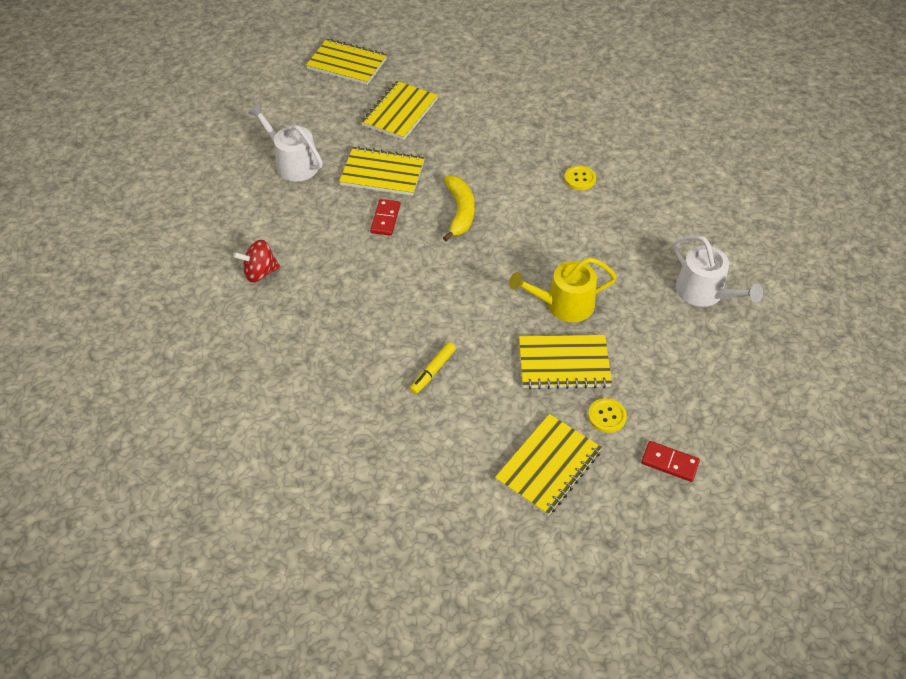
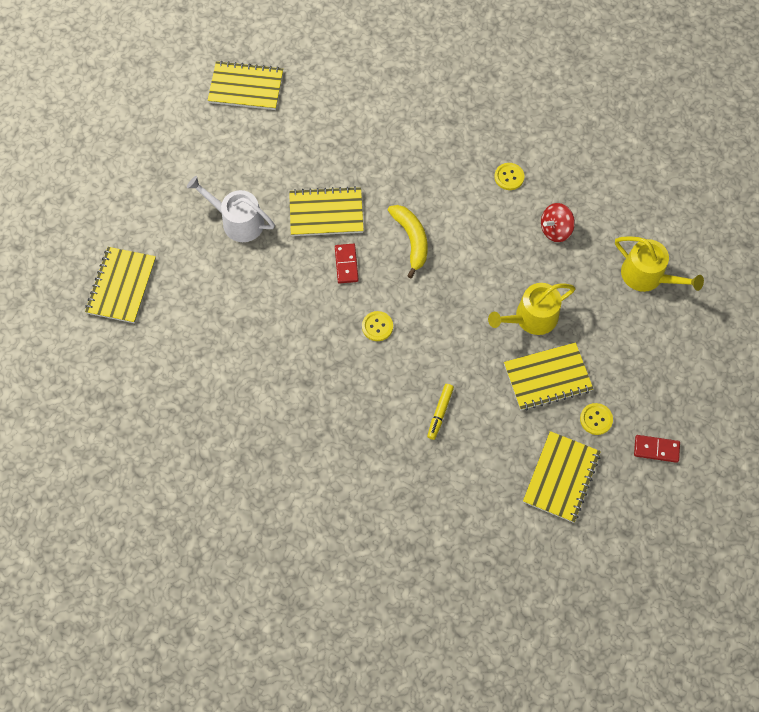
camera: 15 degrees left, 15 degrees up
(260, 272) = (253, 350): red spinning top -> red spinning top (555, 230)
(396, 278) = (377, 326): none -> yellow button
(400, 112) = (318, 136): yellow notebook -> yellow notebook (121, 286)
(704, 292) = (647, 276): white watering can -> yellow watering can

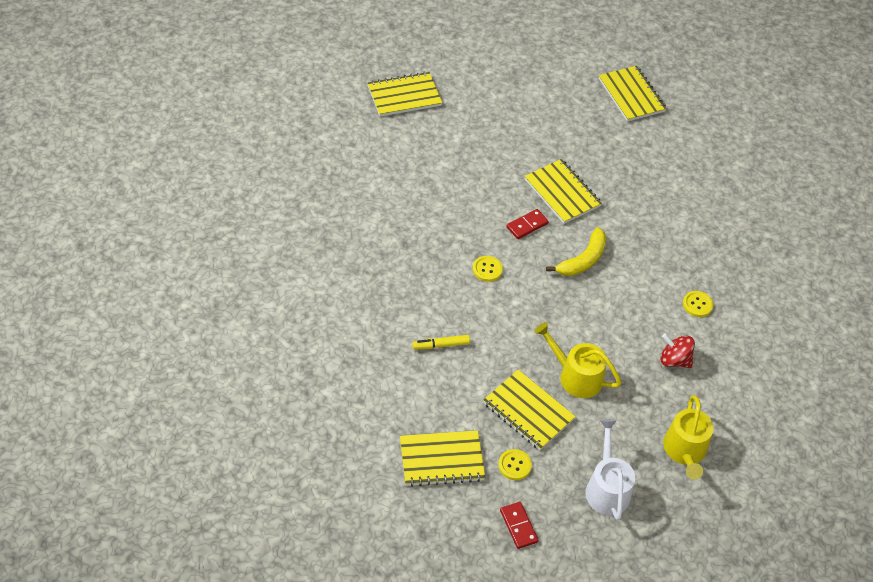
camera: 55 degrees right, 15 degrees down
(238, 221) = (511, 140): white watering can -> white watering can (607, 488)

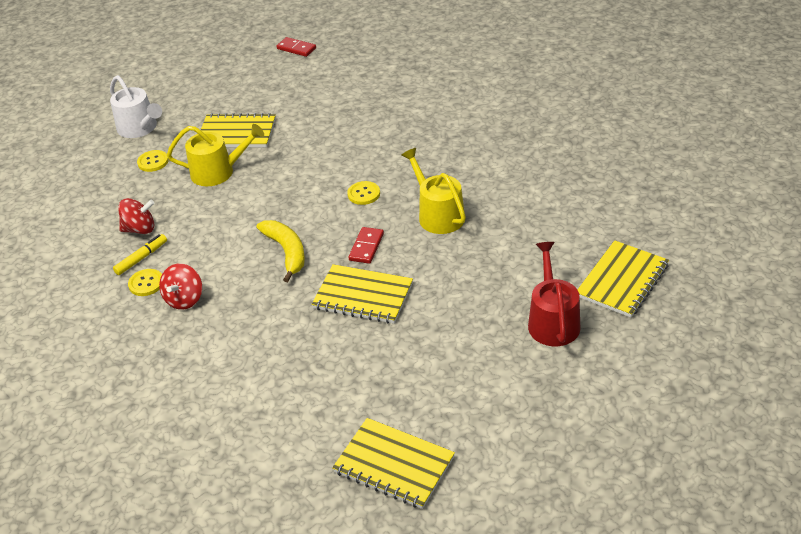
camera: 150 degrees right, 10 degrees down
(441, 345) = (344, 130): yellow marker -> yellow marker (141, 258)
(441, 460) = (273, 80): yellow notebook -> none
(471, 103) = (552, 321): none -> red watering can
(514, 465) = (219, 104): yellow button -> yellow button (153, 162)
(518, 526) = (188, 81): red domino -> red domino (296, 48)
(582, 260) = (287, 252): yellow banana -> yellow banana turned 150 degrees clockwise
(678, 272) = (185, 299): none -> red spinning top
(685, 451) = (91, 179): yellow watering can -> yellow watering can (438, 215)

